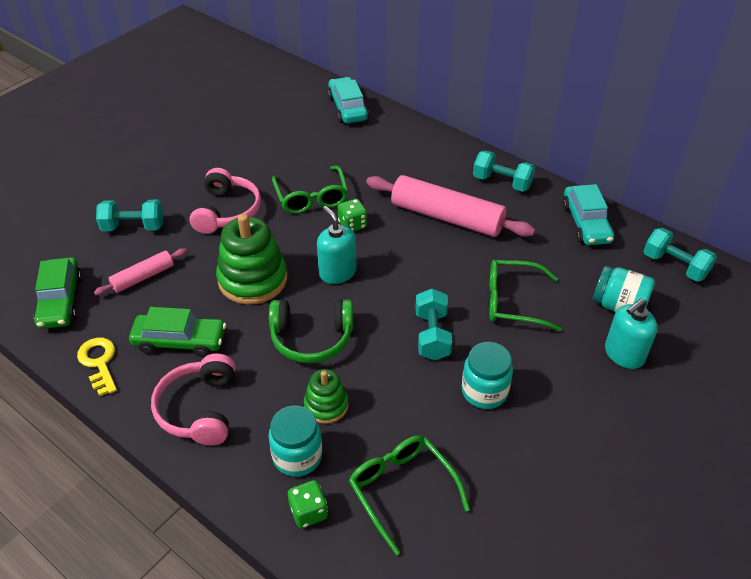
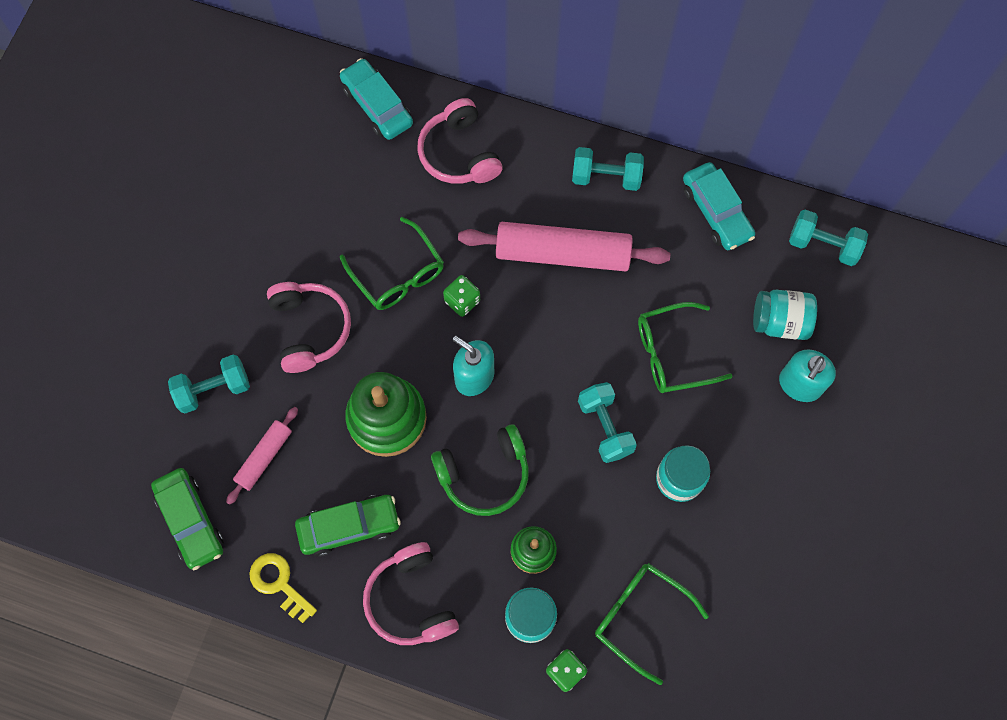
camera: 20 degrees left, 25 degrees up
(394, 144) = (459, 153): none -> pink headphones

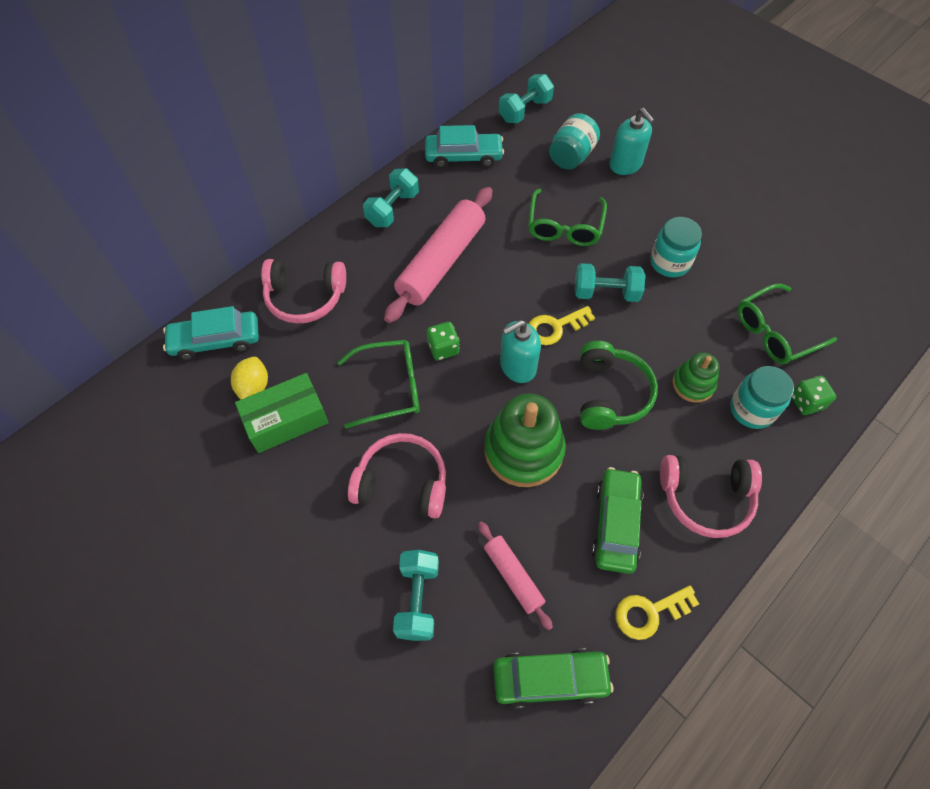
camera: 65 degrees left, 10 degrees down
(326, 206) = (286, 420): none -> green box
(346, 162) = (254, 387): none -> yellow lemon
(537, 394) = (555, 327): none -> yellow key

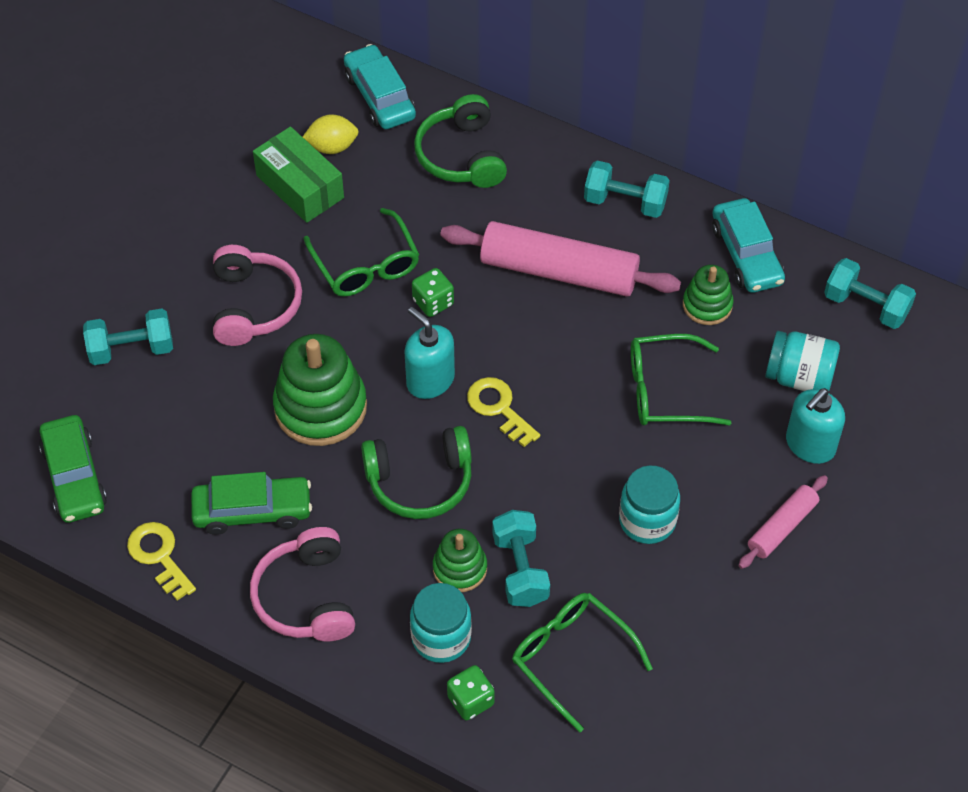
camera: 75 degrees right, 5 degrees down
(305, 297) = (462, 156): pink headphones -> green headphones
(499, 187) = (707, 305): none -> green stacking toy
(513, 576) = (172, 425): pink rolling pin -> pink rolling pin (782, 527)
(606, 293) = (571, 454): turquoise dumbbell -> turquoise dumbbell (520, 569)

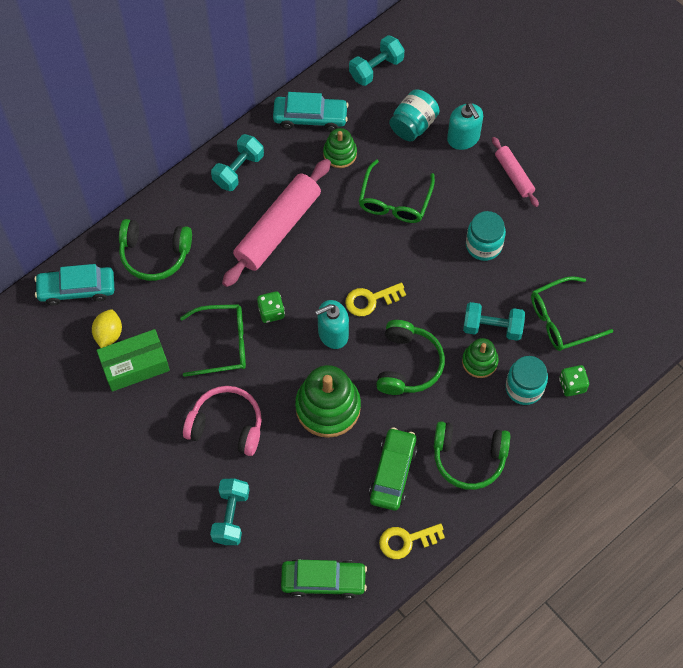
camera: 70 degrees left, 10 degrees up
(307, 597) = (469, 457): pink headphones -> green headphones

